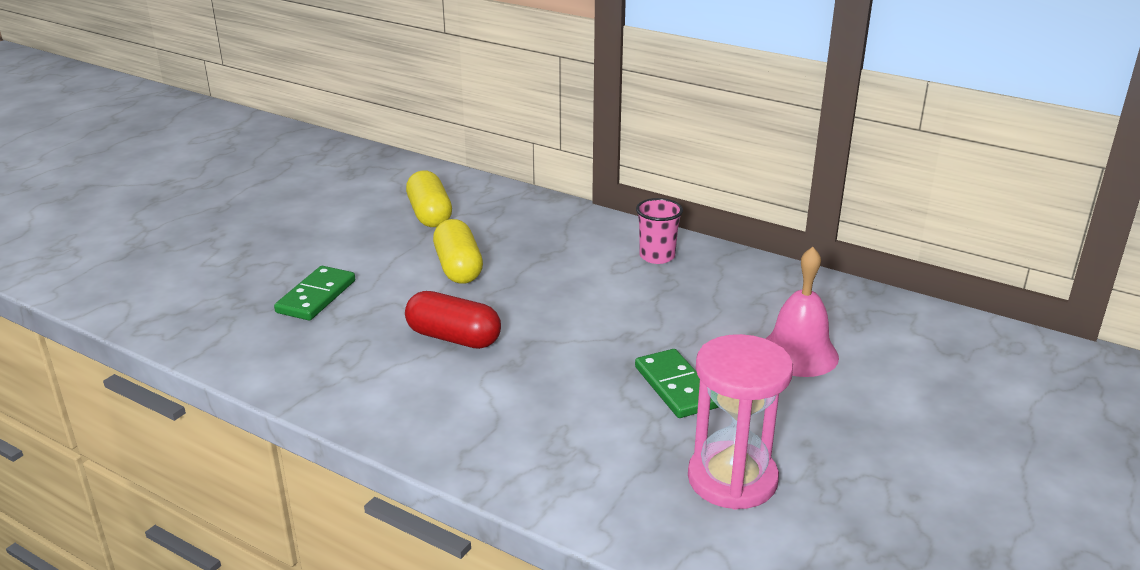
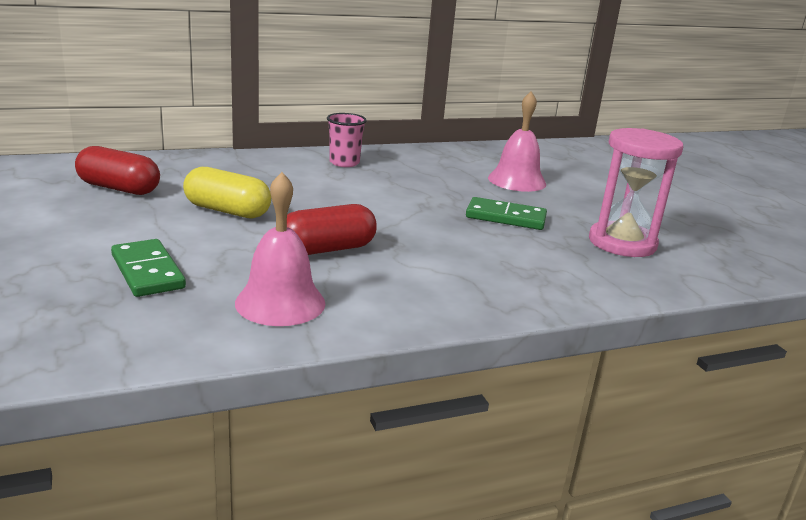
camera: 55 degrees left, 5 degrees down
(337, 363) = (280, 302): none -> pink bell
(430, 214) = (119, 188): yellow capsule -> red capsule

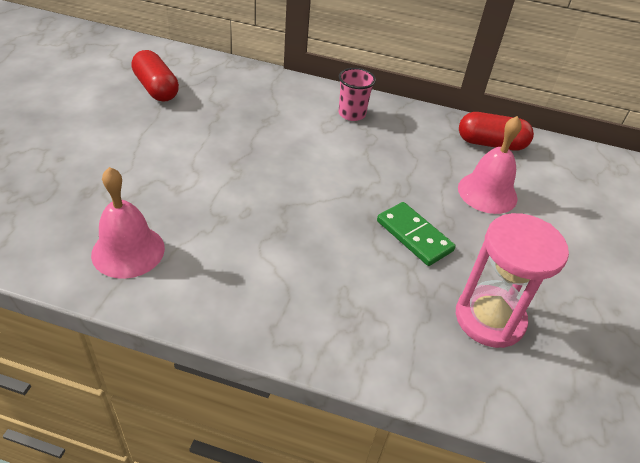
camera: 35 degrees right, 20 degrees up
(148, 272) = (85, 181): green domino -> none
(227, 211) = (199, 139): yellow capsule -> none
(327, 249) = (221, 210): red capsule -> red capsule (491, 143)

